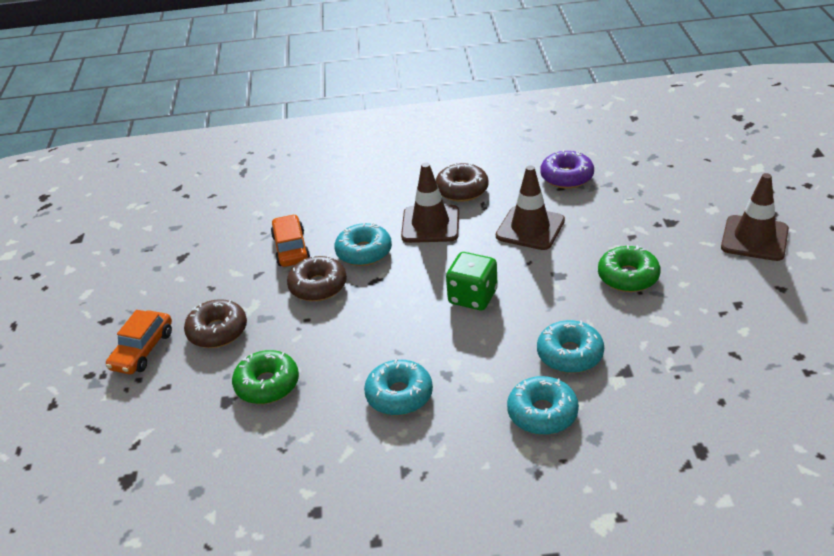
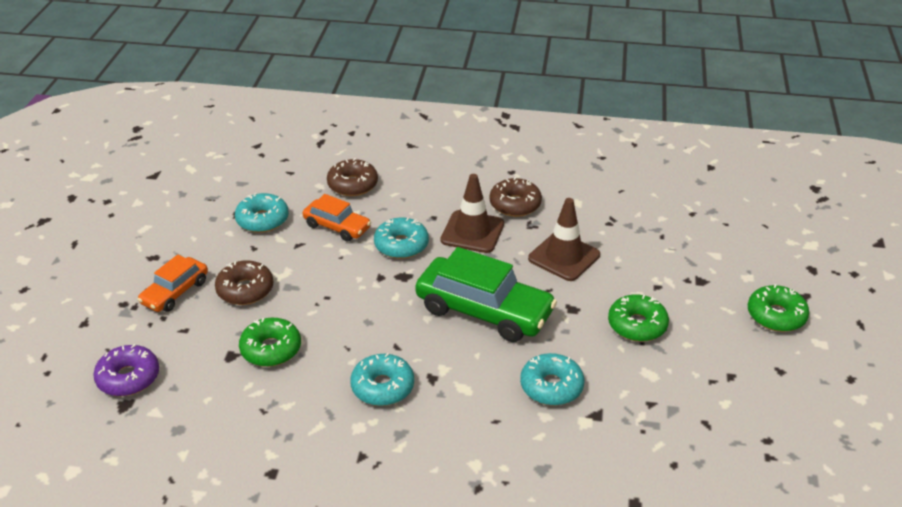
camera: 10 degrees right, 0 degrees up
(291, 248) = (337, 227): orange car -> orange car turned 120 degrees clockwise
(318, 286) = (348, 268): brown donut -> brown donut (352, 184)
(473, 297) = (484, 311): green dice -> green car
(542, 413) = (504, 435): turquoise donut -> turquoise donut (262, 220)
(567, 177) = (619, 213): purple donut -> purple donut (128, 378)
(754, 238) = (776, 316): brown traffic cone -> green donut

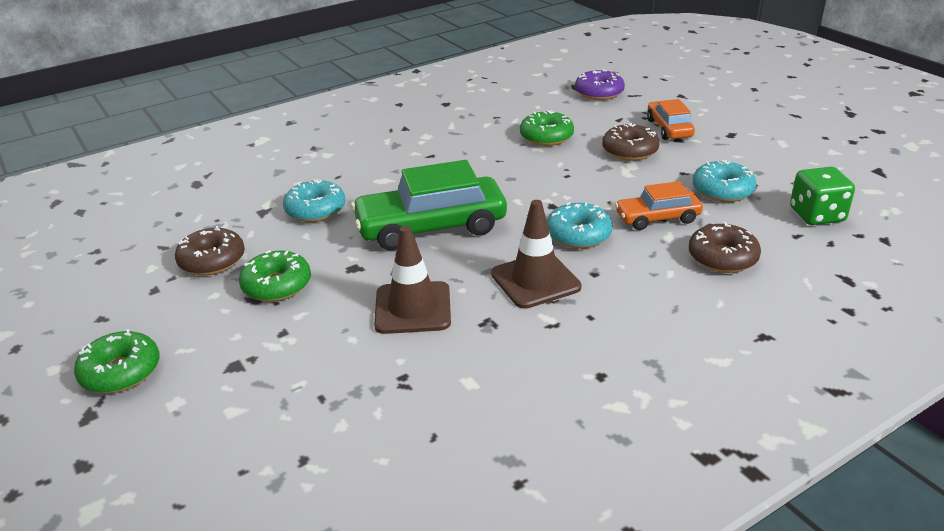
camera: 140 degrees right, 5 degrees down
(253, 175) = (817, 215): none -> green dice
(382, 387) = (440, 155): turquoise donut -> none
(515, 204) = (536, 335): brown donut -> brown donut (212, 260)

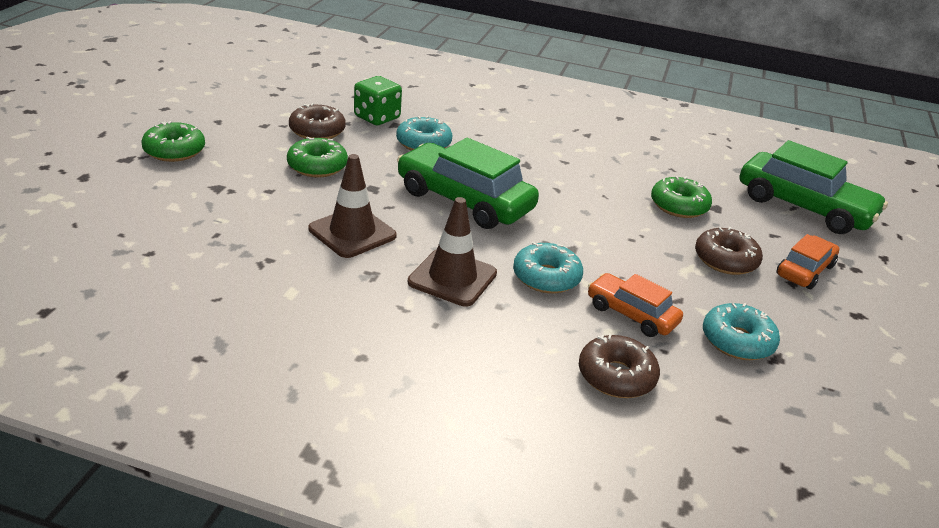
camera: 45 degrees right, 0 degrees up
(599, 93) = (804, 207): purple donut -> green car
(817, 215) = (782, 423): green dice -> green dice (377, 117)

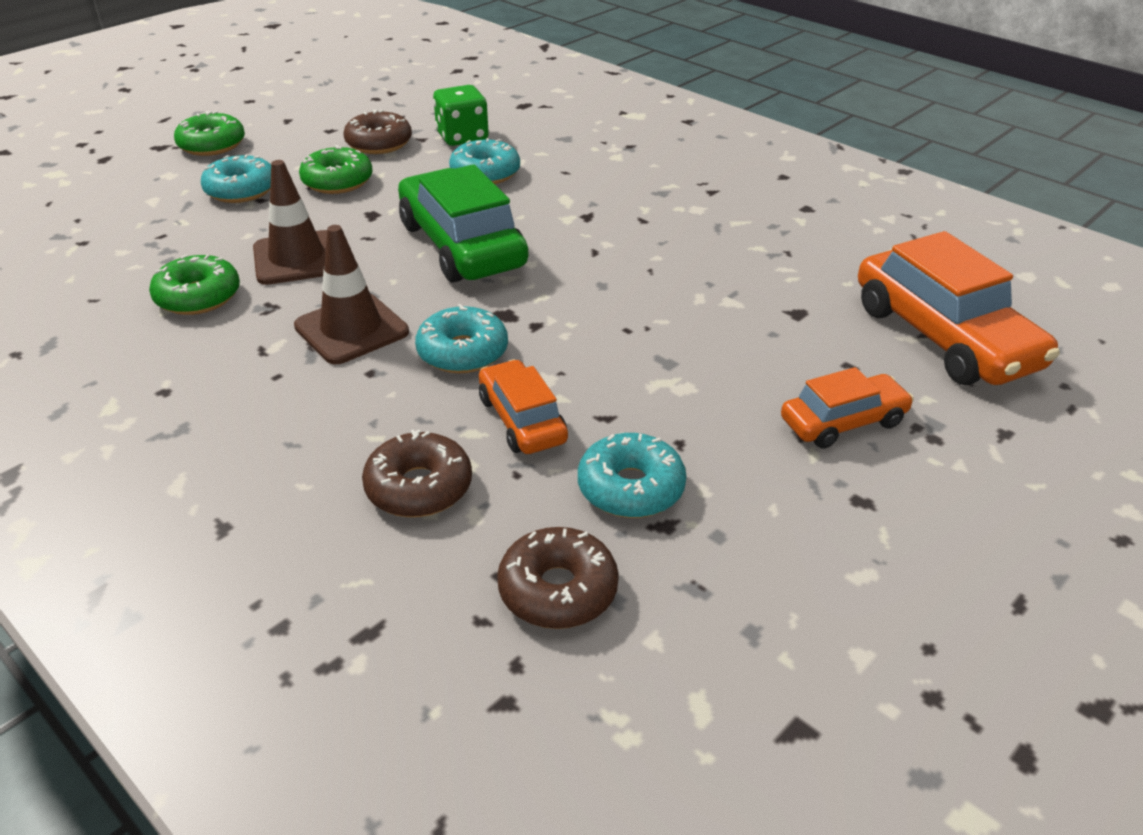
camera: 30 degrees right, 5 degrees up
(244, 185) = (241, 190): none -> turquoise donut
(679, 206) = (743, 300): green donut -> green donut (198, 297)
(725, 260) = (733, 382): brown donut -> brown donut (558, 590)
(804, 207) = (944, 337): green car -> orange car

